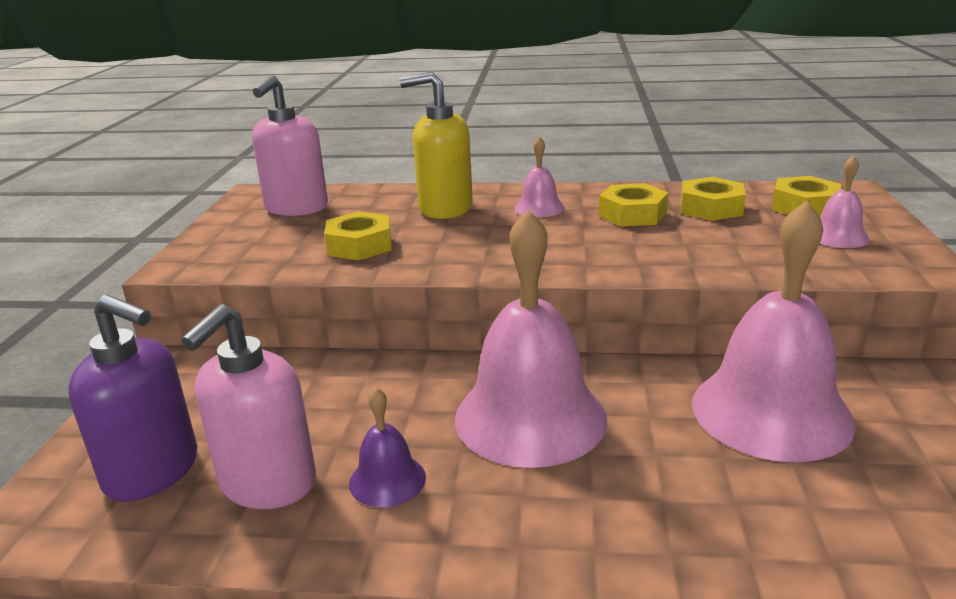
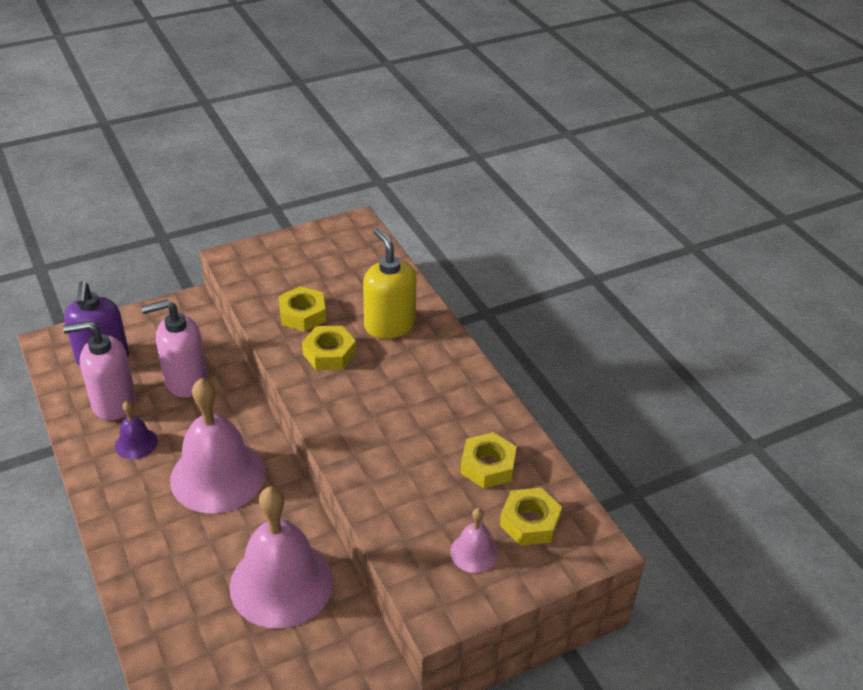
camera: 55 degrees right, 15 degrees up
(296, 208) = (343, 256): pink soap dispenser -> pink soap dispenser (185, 380)
(539, 208) = (423, 371): pink bell -> none
(632, 214) = (443, 425): yellow nut -> yellow nut (329, 353)

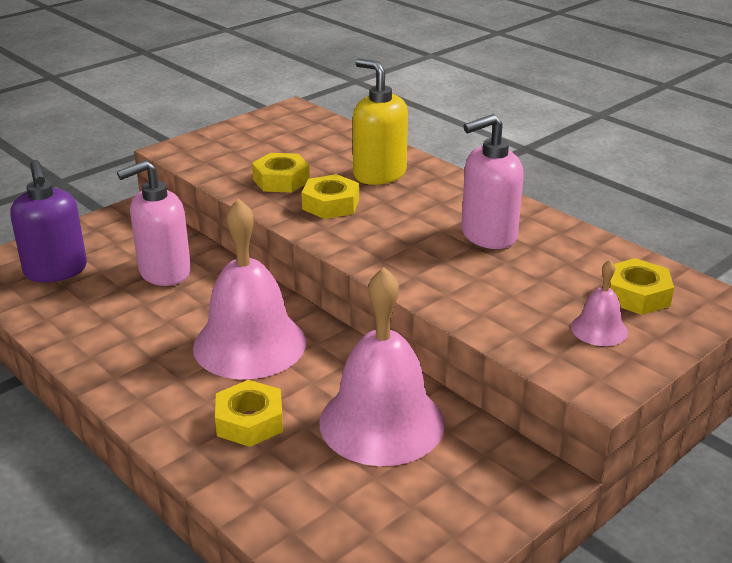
camera: 15 degrees left, 10 degrees down
(113, 402) = (88, 304): pink soap dispenser -> pink soap dispenser (488, 235)
(136, 443) = (136, 334): purple bell -> none
(487, 466) = (560, 260): yellow nut -> yellow nut (249, 421)

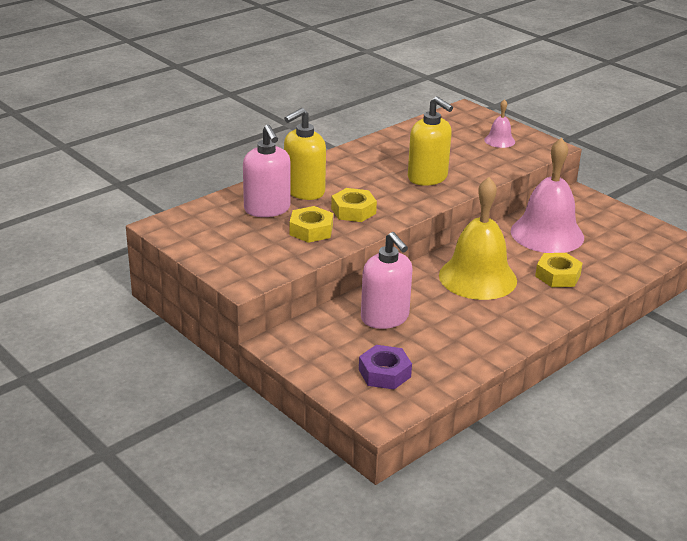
camera: 90 degrees left, 0 degrees up
(56, 271) = (384, 373): purple soap dispenser -> purple nut
(249, 344) = (477, 277): pink bell -> yellow bell
(436, 257) = (428, 178): none -> yellow soap dispenser
(488, 235) = (397, 160): pink soap dispenser -> pink soap dispenser (267, 209)
(636, 295) = (463, 127): yellow nut -> none

